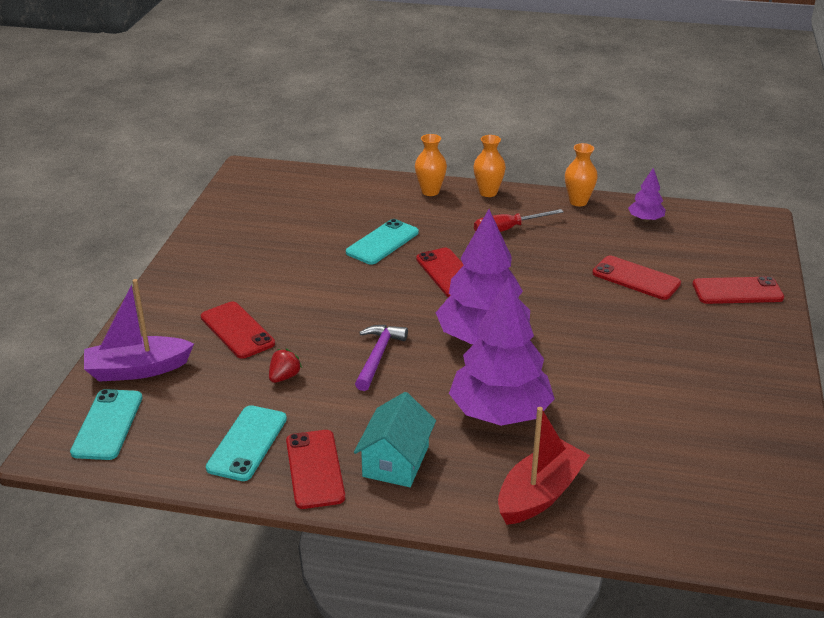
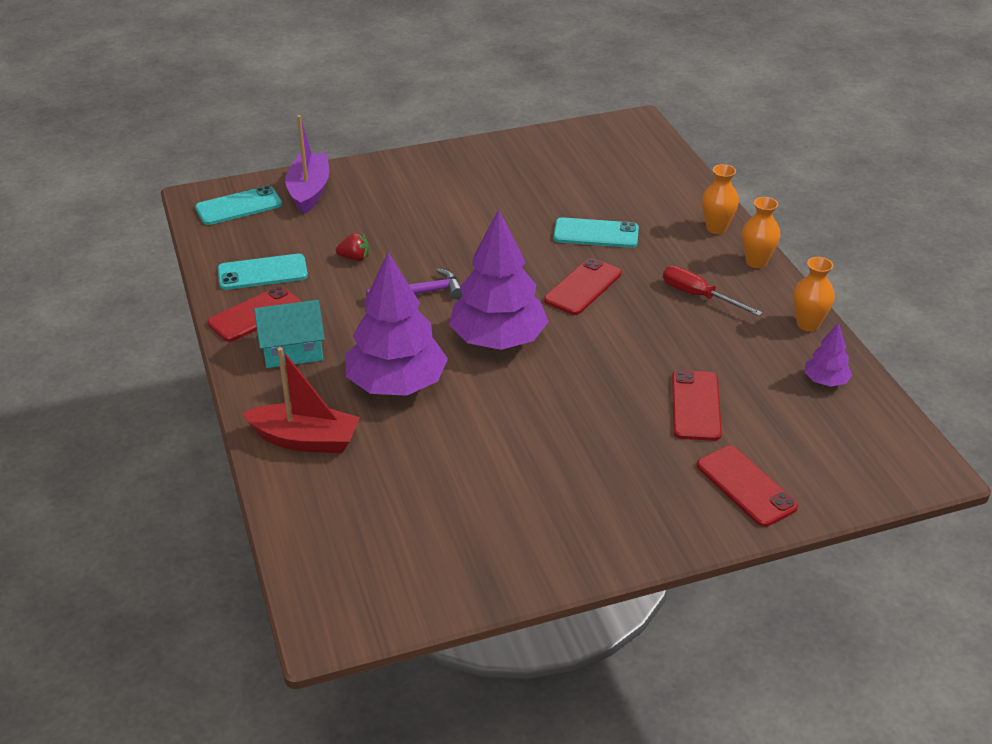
camera: 60 degrees right, 5 degrees up
(137, 369) = (309, 191): purple boat -> purple boat turned 45 degrees clockwise
(237, 330) = (395, 213): red phone -> none

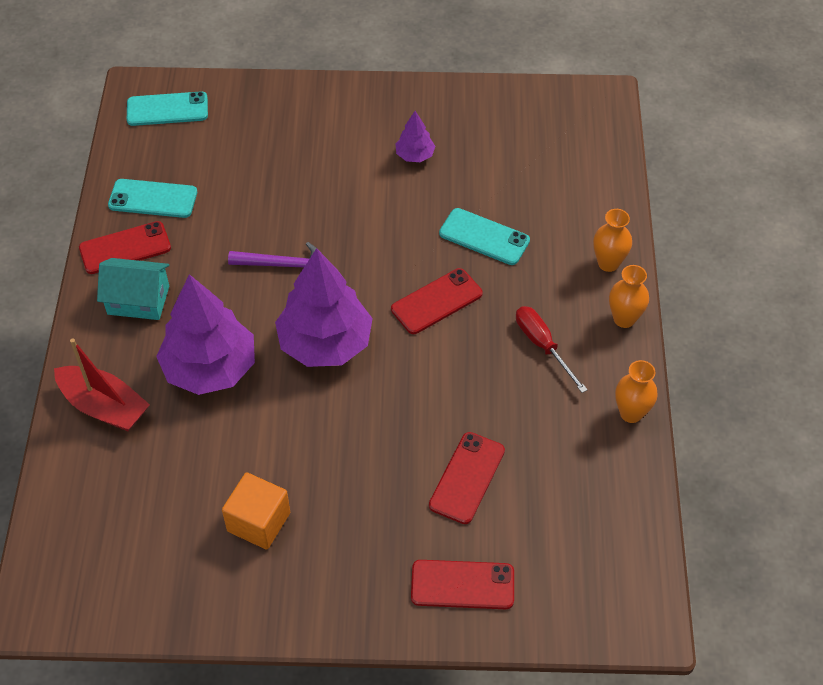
camera: 20 degrees right, 15 degrees up
(309, 191) = (239, 107): purple boat -> none
(354, 258) = (242, 204): red strawberry -> none
(519, 490) = (258, 522): none -> orange cube
(746, 486) = (462, 585): red phone -> red phone turned 75 degrees counterclockwise
(825, 381) = (608, 488): purple tree -> purple tree (415, 155)

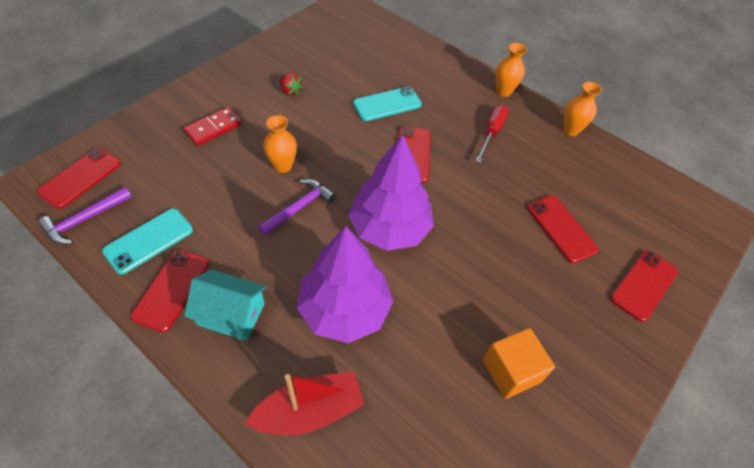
camera: 55 degrees left, 0 degrees up
(133, 147) = (85, 220): none -> purple hammer
(138, 300) = (231, 314): turquoise house -> turquoise house turned 60 degrees clockwise
(167, 109) = (80, 178): turquoise phone -> red phone
(307, 141) = (213, 128): none -> red domino
(415, 155) = (290, 91): purple tree -> red strawberry
(543, 346) = (491, 133): red screwdriver -> red screwdriver turned 105 degrees clockwise
(608, 263) = (459, 72): orange vase -> orange vase (283, 166)

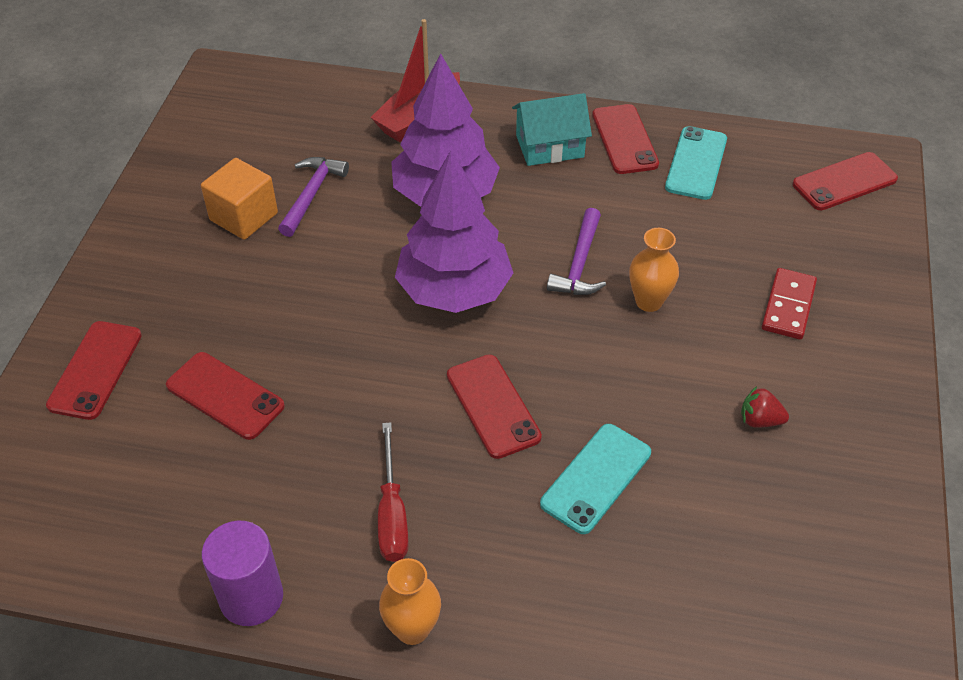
camera: 155 degrees right, 5 degrees down
(80, 178) = (844, 182): red phone -> red phone turned 60 degrees clockwise
(85, 220) = (780, 151): purple hammer -> purple hammer (311, 195)
(570, 130) = (251, 597): orange vase -> purple cylinder

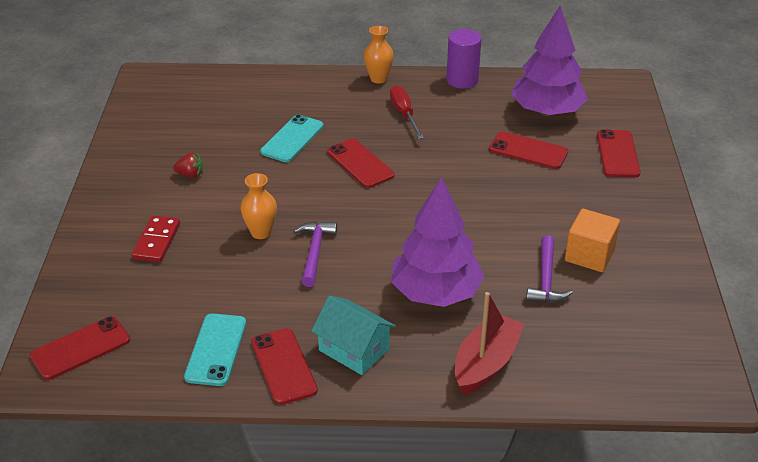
camera: 170 degrees right, 10 degrees down
(454, 290) = (404, 223): purple tree -> purple tree (546, 111)
(550, 146) = (354, 349): turquoise house -> turquoise house turned 60 degrees clockwise

